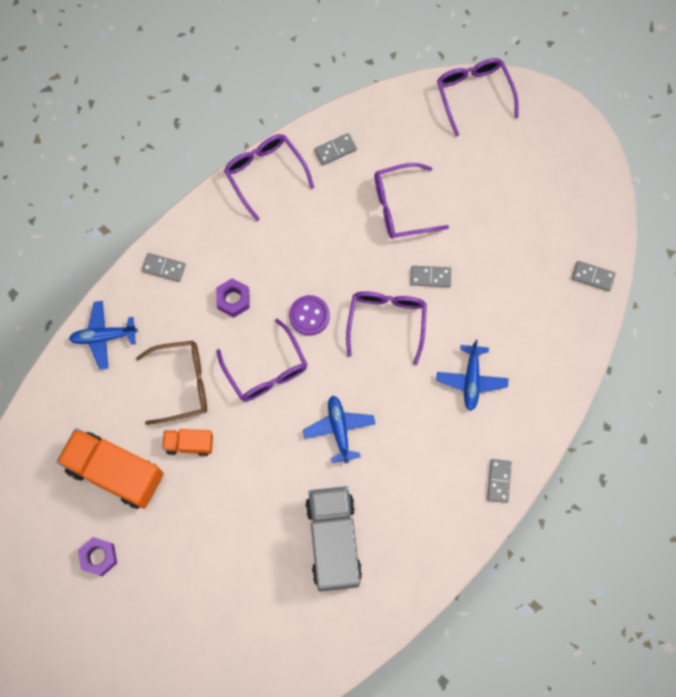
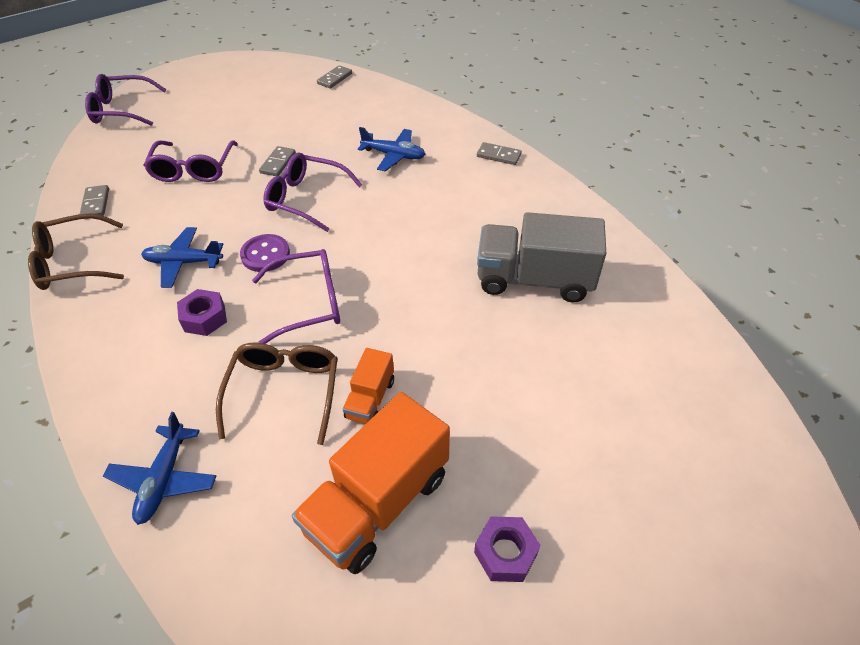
camera: 75 degrees left, 25 degrees down
(164, 268) = (114, 384): grey domino -> none
(265, 174) = (74, 262): purple glasses -> brown glasses
(339, 429) = (407, 253): blue plane -> blue plane (184, 262)

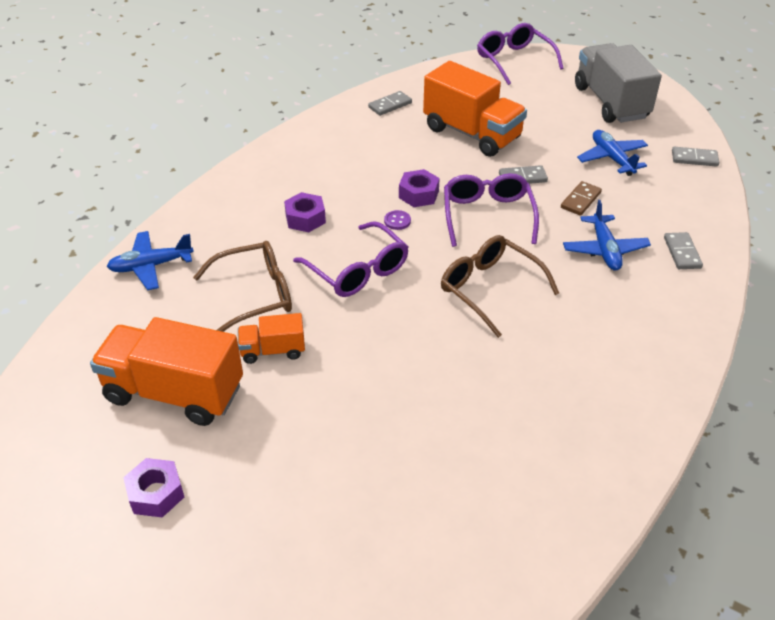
camera: 65 degrees right, 5 degrees down
(74, 262) = (321, 127): brown glasses -> brown glasses (490, 289)
(184, 262) = (357, 180): blue plane -> blue plane (612, 158)
(193, 169) = (472, 133): purple glasses -> orange truck
(242, 229) = (418, 194): none -> purple nut
(265, 254) = (397, 221): purple button -> purple button, size x0.56
(331, 145) = (580, 200): none -> brown domino
(499, 155) = (682, 334): grey domino -> grey domino (682, 253)
(534, 280) = (493, 425): grey truck -> grey truck (610, 102)

